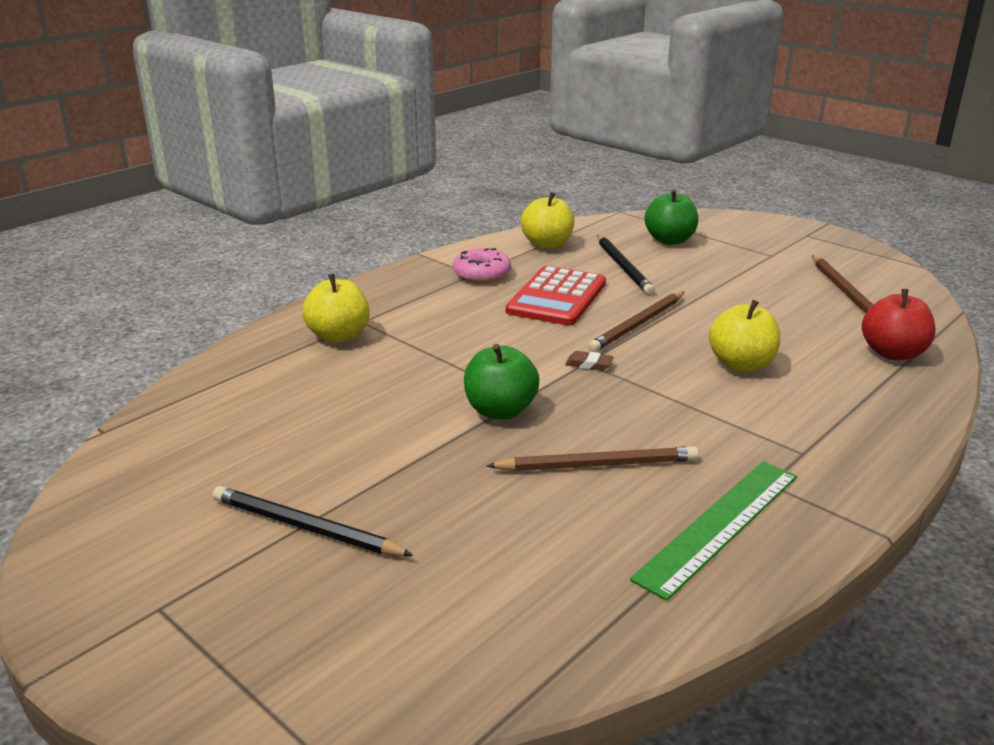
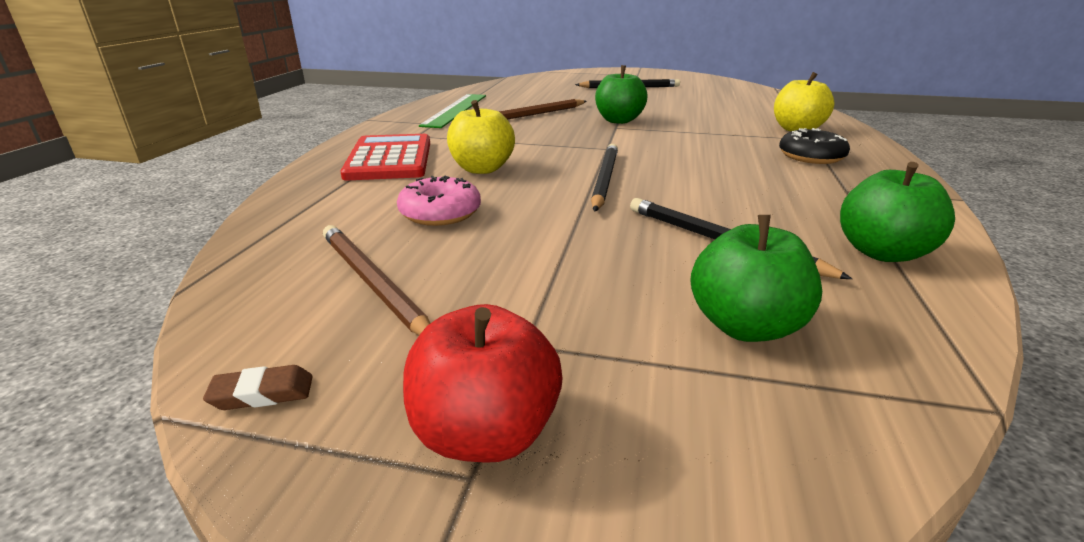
camera: 150 degrees right, 0 degrees up
(420, 303) = (811, 156): none -> black donut
(482, 274) = (837, 191): pink donut -> pink donut (440, 213)
(547, 245) = (882, 252): yellow apple -> green apple
(557, 297) = (718, 186): red calculator -> red calculator (389, 159)
(589, 364) = (602, 147): brown eraser -> brown eraser (262, 393)
(638, 324) = (604, 179): brown pencil -> black pencil
(892, 353) = (326, 207): red apple -> red apple (485, 433)

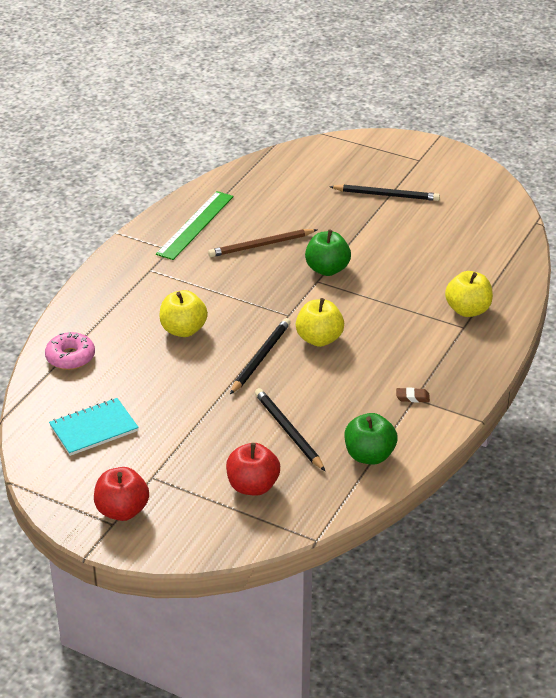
camera: 15 degrees right, 10 degrees up
(262, 393) = (45, 480): brown eraser -> brown eraser (412, 397)
(373, 283) = (94, 428): brown pencil -> turquoise notebook
(389, 159) = (123, 305): red calculator -> none
(440, 213) = (141, 376): pink donut -> pink donut (70, 357)
(663, 159) = (319, 339): none -> yellow apple
(745, 326) = (253, 486): green apple -> red apple
(811, 156) = (434, 354): black donut -> none

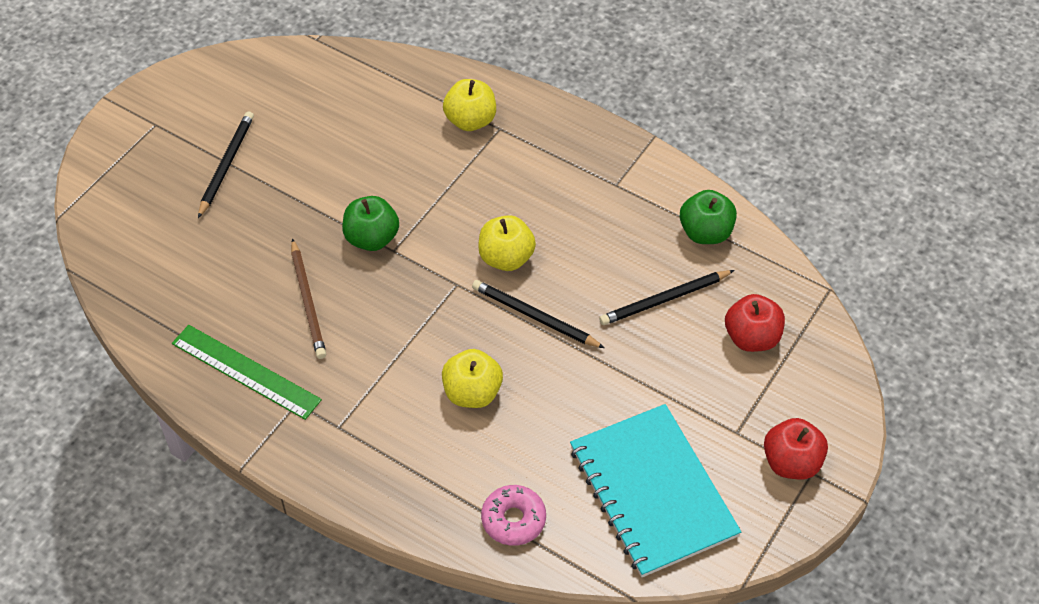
camera: 85 degrees left, 15 degrees up
(94, 428) = (652, 492): turquoise notebook -> turquoise notebook, size x1.75
(412, 397) = (615, 186): brown eraser -> none

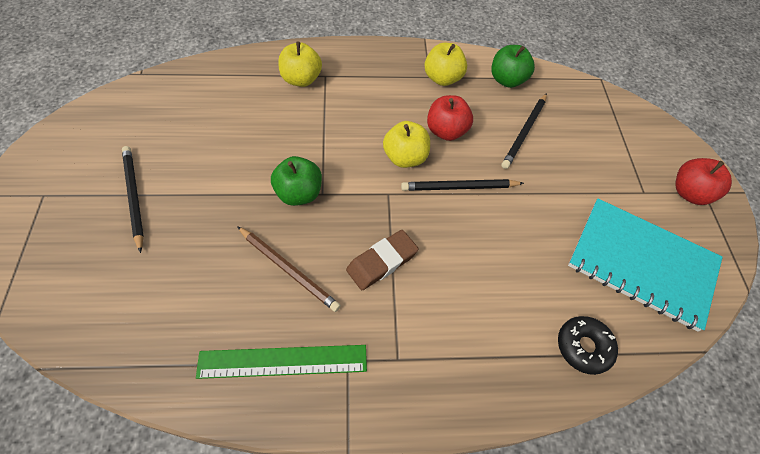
camera: 40 degrees left, 5 degrees up
(395, 342) = (382, 262): none -> brown eraser
(472, 393) = (469, 267): yellow apple -> yellow apple (442, 78)
(513, 520) = (583, 347): pink donut -> black donut
(751, 338) = (592, 129): red apple -> red apple (446, 131)

